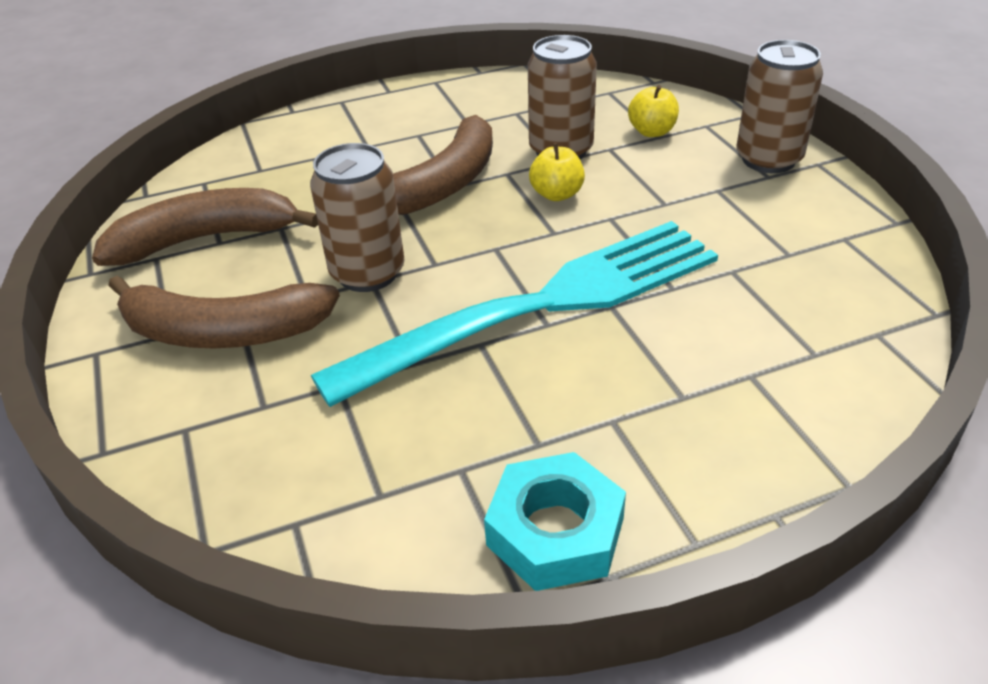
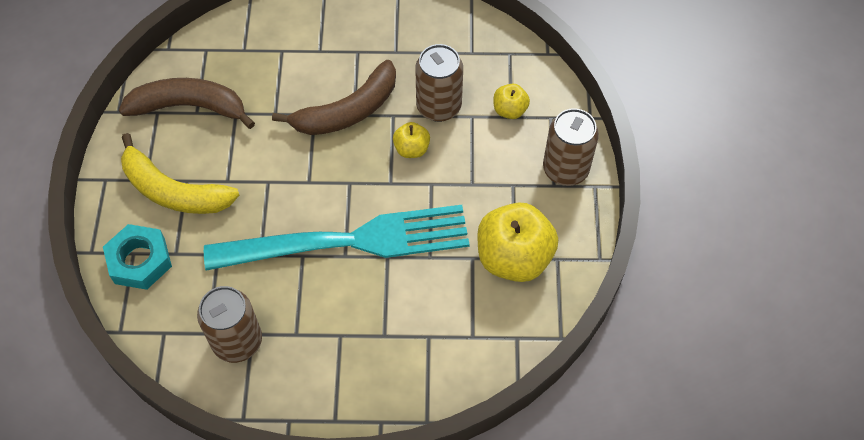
camera: 20 degrees right, 20 degrees up
(224, 332) = (174, 191): brown banana -> yellow banana
(368, 273) = (268, 175): brown can -> brown can (237, 341)
(555, 531) = (276, 387): turquoise nut -> turquoise nut (140, 261)
(787, 253) = (514, 257): none -> yellow apple

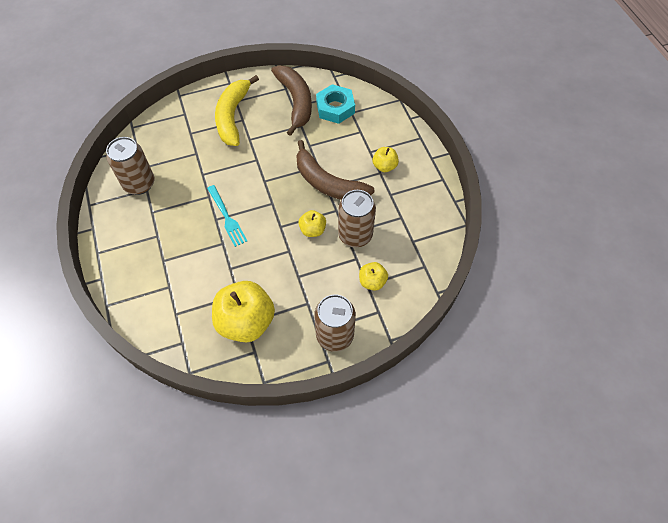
camera: 70 degrees right, 0 degrees up
(140, 261) = (180, 118): turquoise nut -> turquoise nut (335, 108)
(348, 241) = (227, 217): turquoise fork -> turquoise fork, size x0.42
(350, 43) = (384, 166): none -> yellow apple

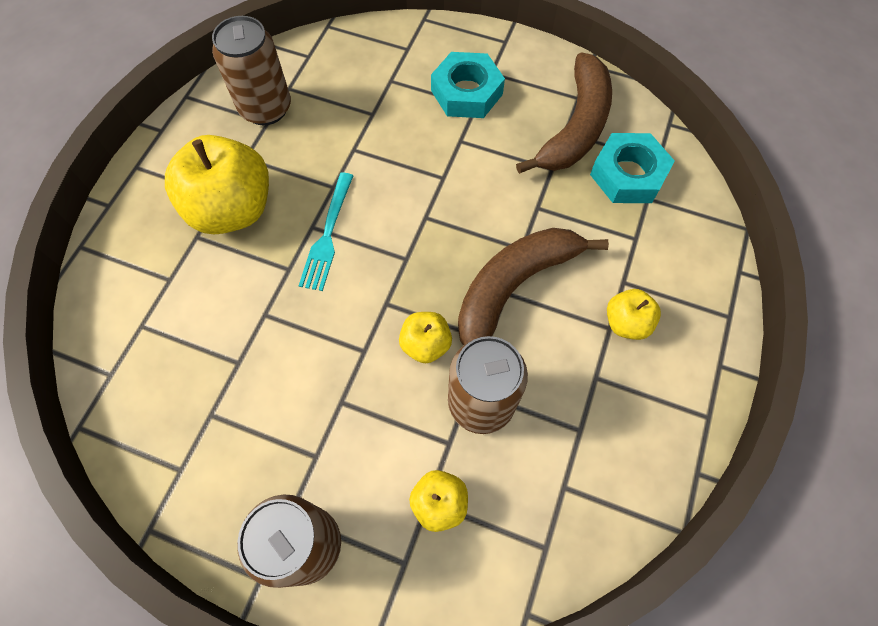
camera: 40 degrees right, 5 degrees up
(232, 116) = (466, 92): yellow banana -> turquoise nut
(246, 322) = (211, 413): yellow apple -> yellow apple (232, 209)
(328, 183) = (513, 287): brown banana -> brown banana turned 60 degrees clockwise

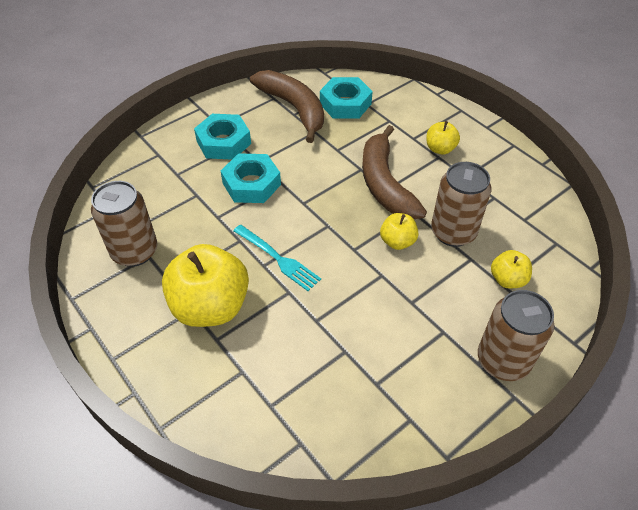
camera: 60 degrees left, 15 degrees down
(420, 153) = (251, 184): none -> turquoise nut

